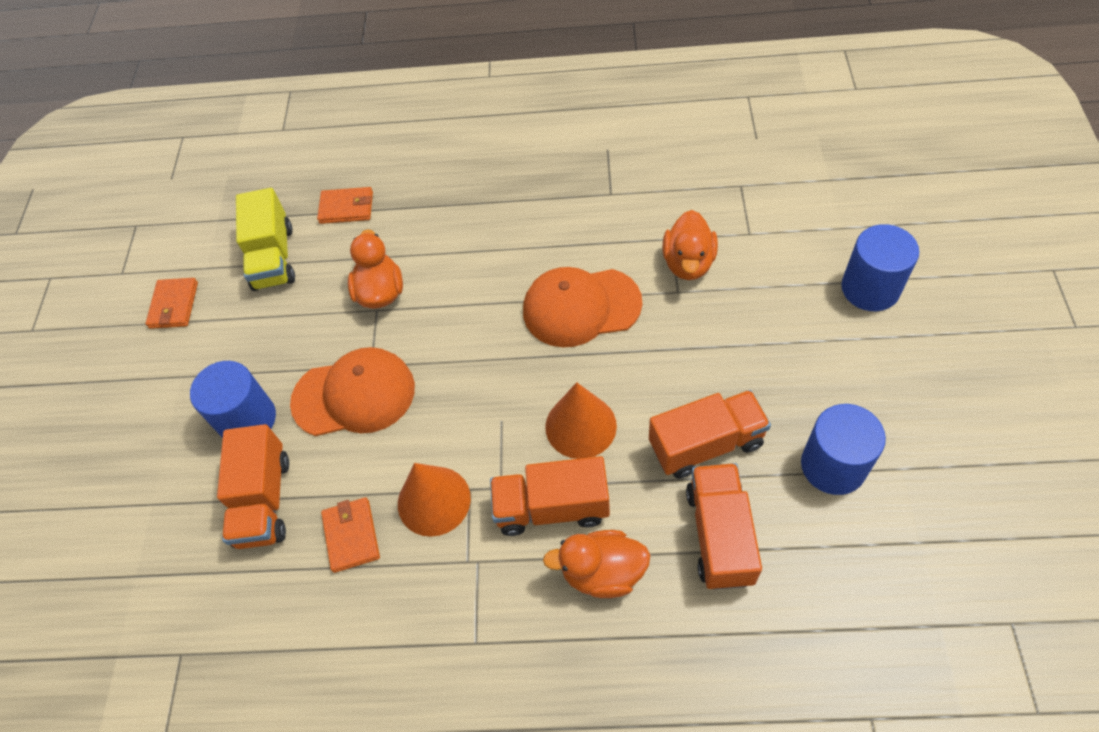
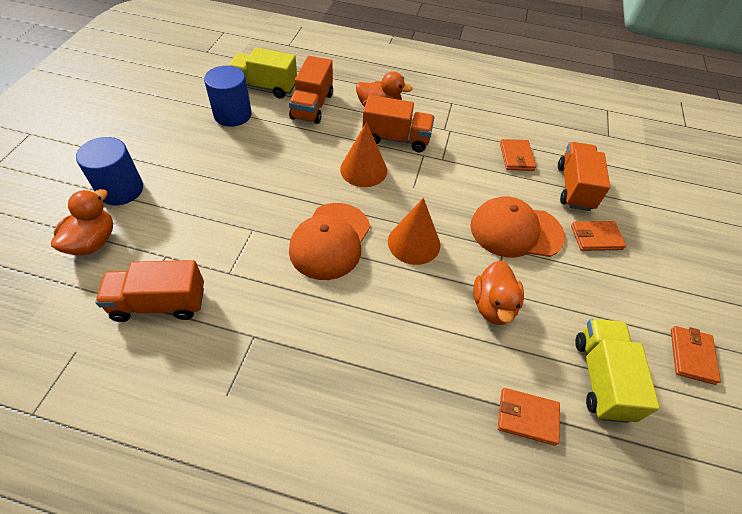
camera: 175 degrees left, 5 degrees down
(247, 419) = (596, 237): blue cylinder -> orange wallet
(434, 501) = (465, 159): orange cone -> orange cone (414, 243)
(581, 307) = (330, 241): orange cap -> orange cap turned 105 degrees clockwise
(688, 263) = (230, 248): orange duck -> orange duck (93, 242)
(706, 444) = (294, 141): orange truck -> orange truck (159, 303)
(828, 555) = (265, 87): none -> yellow truck

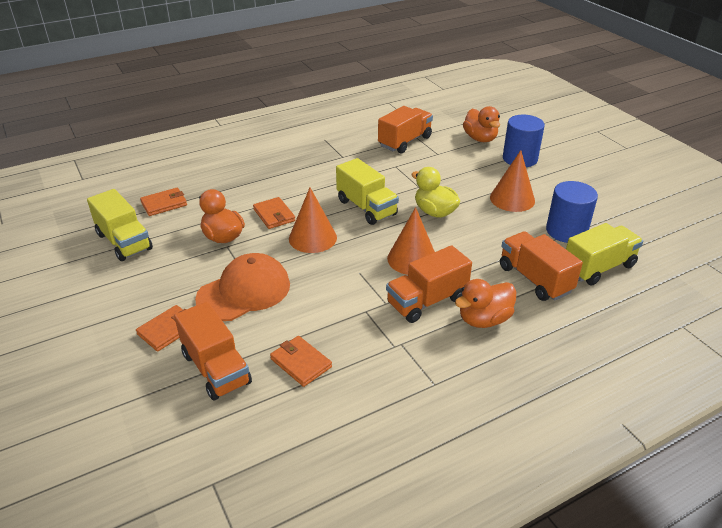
camera: 140 degrees right, 15 degrees down
(211, 160) = (512, 199): none -> orange cone
(286, 193) = (434, 212): none -> yellow duck
(330, 241) = (366, 207): orange cap -> yellow truck
(692, 356) = (55, 288): orange wallet -> orange wallet (274, 215)

